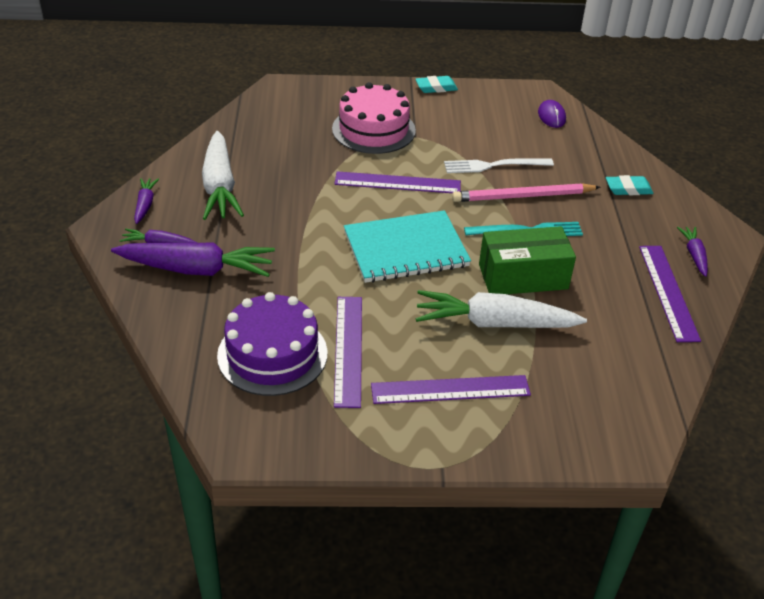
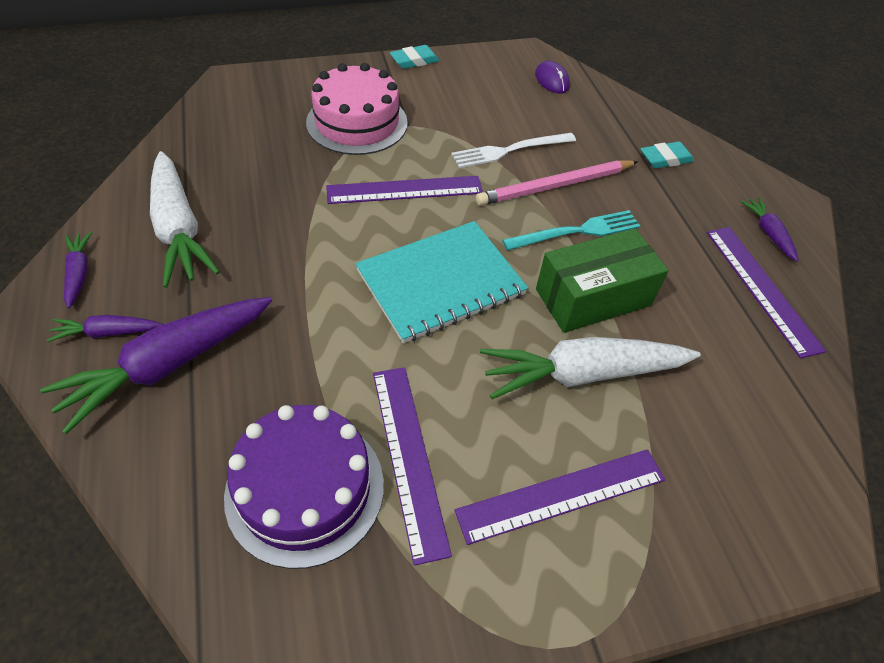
camera: 15 degrees left, 10 degrees up
(196, 269) = (169, 365): purple carrot -> purple carrot turned 150 degrees clockwise

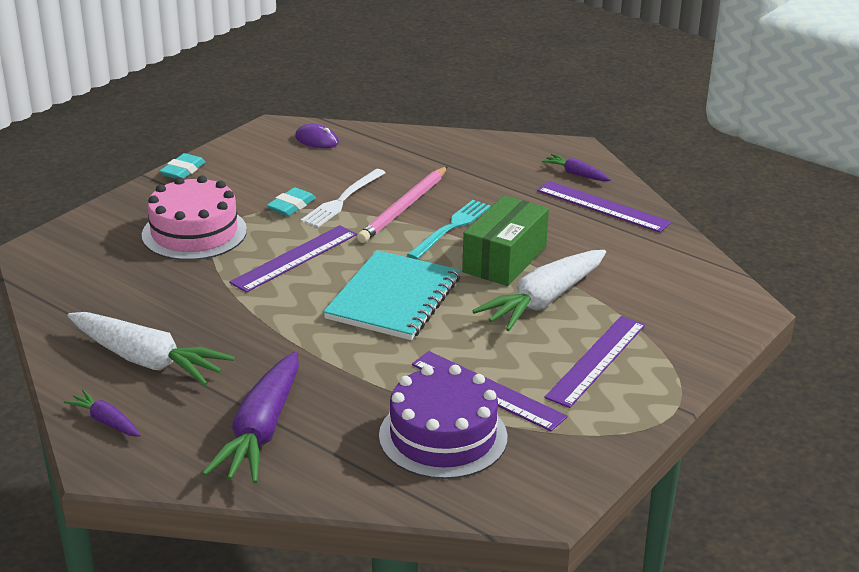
camera: 35 degrees left, 20 degrees down
(107, 333) = (186, 439): purple carrot -> none
(665, 159) = (462, 158): turquoise eraser -> turquoise eraser (291, 206)

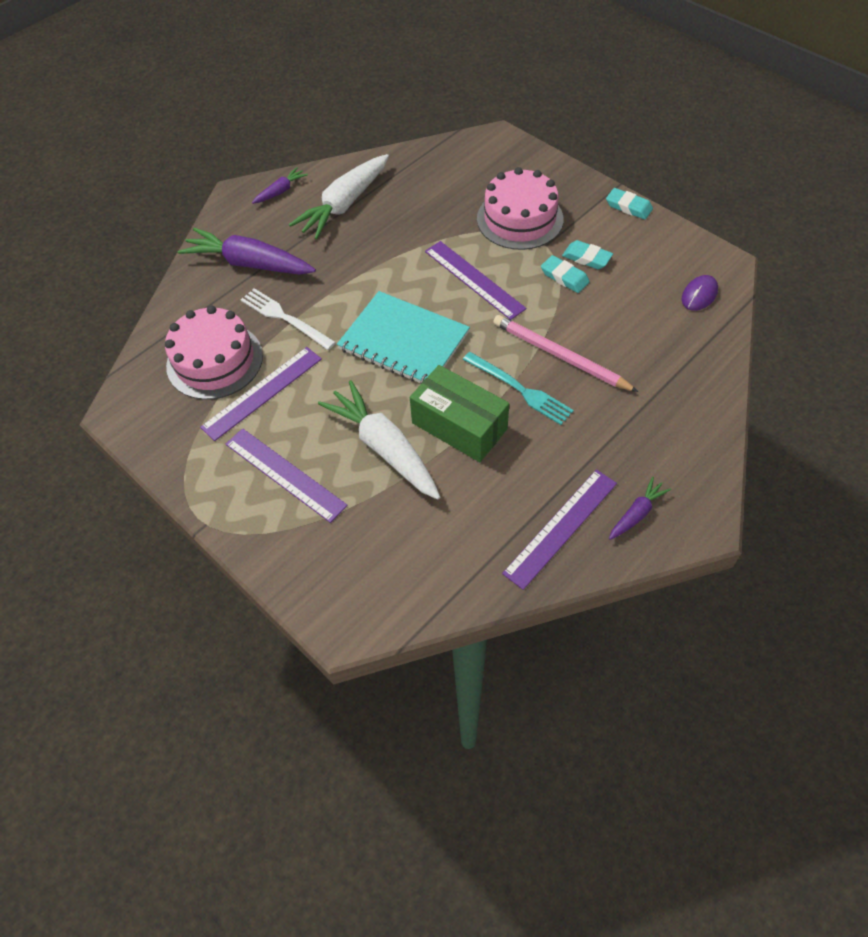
camera: 100 degrees right, 25 degrees up
(262, 194) = (586, 258): none -> turquoise eraser
(342, 200) = (575, 312): white fork -> white fork (285, 318)
(443, 436) = (214, 361): purple cake -> pink cake

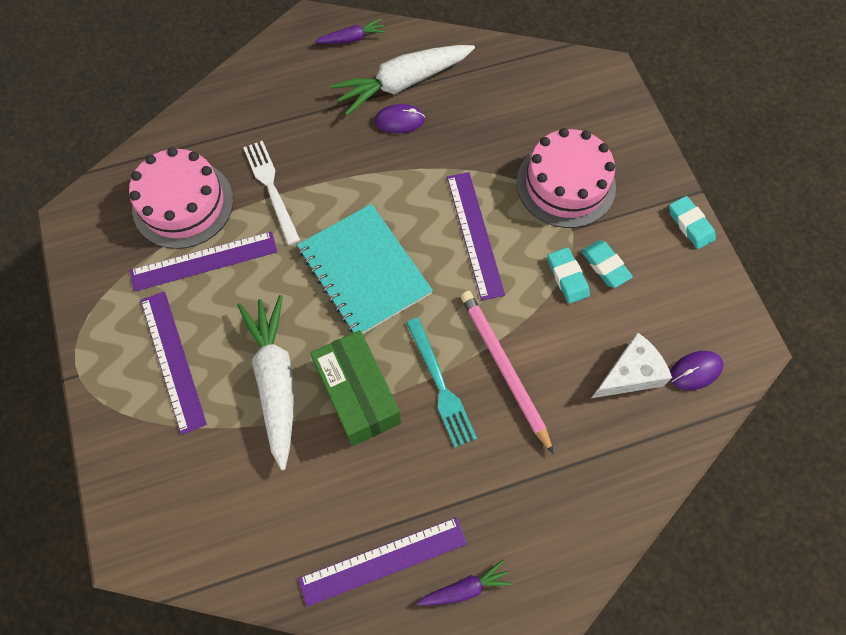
camera: 25 degrees right, 10 degrees up
(250, 264) = (275, 110): purple carrot -> none
(360, 230) = (399, 120): none -> purple mouse
(654, 318) = (629, 374): none -> white cheese

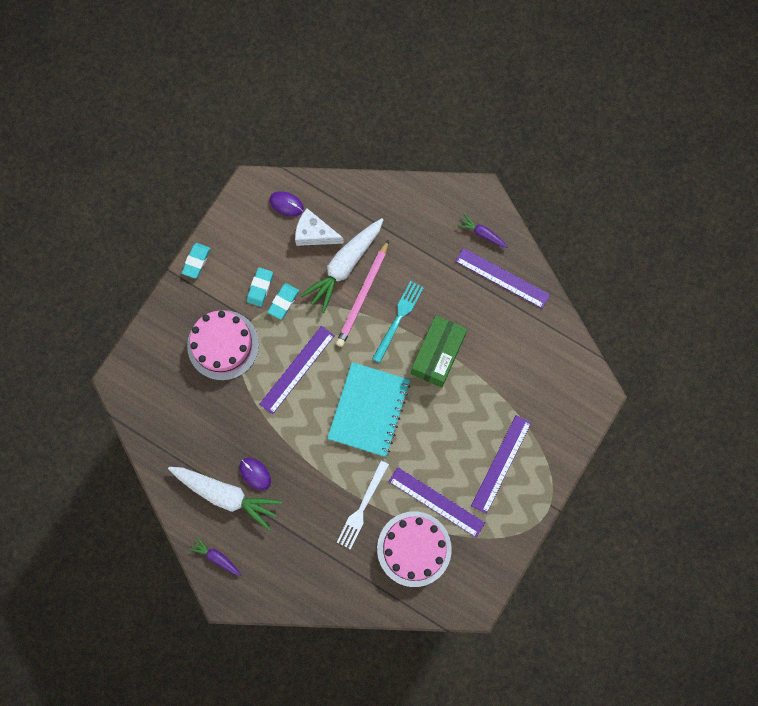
camera: 130 degrees left, 10 degrees up
(275, 381) = (466, 401): white carrot -> white carrot (344, 266)

